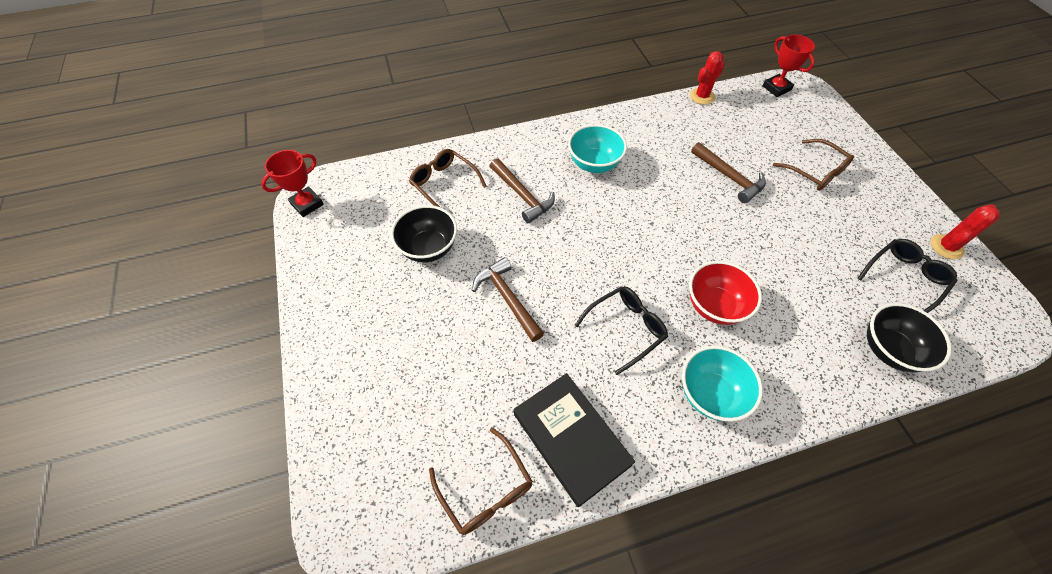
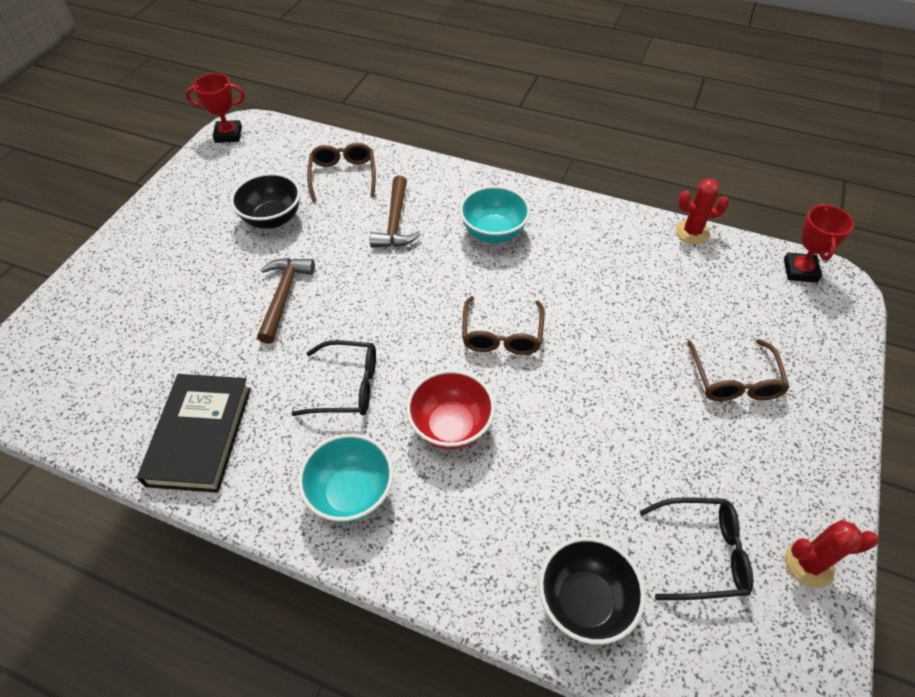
camera: 40 degrees right, 5 degrees down
(485, 489) = (103, 420): brown glasses -> brown glasses (502, 335)
(729, 177) = (620, 324): brown hammer -> none

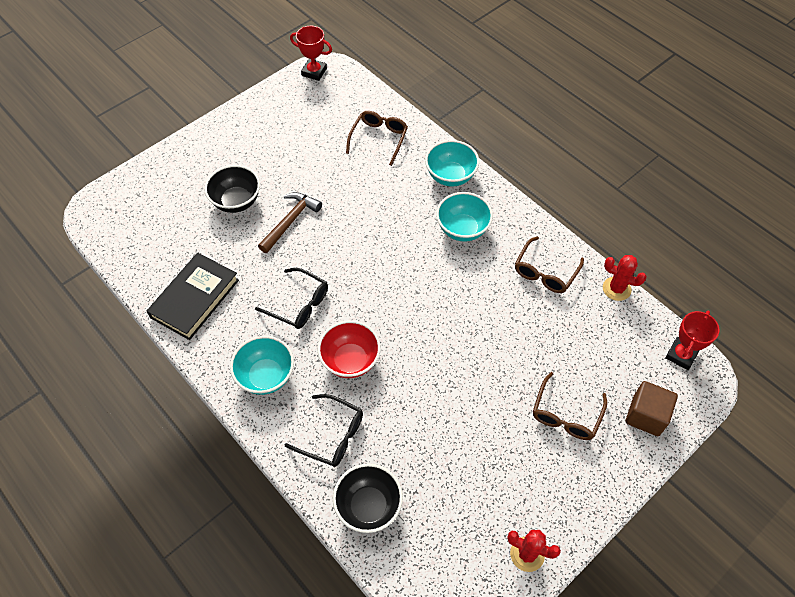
camera: 25 degrees right, 5 degrees up
(272, 219) = (311, 157): black bowl -> black bowl (236, 201)
(395, 222) = (396, 192): brown hammer -> none
(447, 186) = (450, 176): none -> turquoise bowl
(502, 335) = (421, 311): brown glasses -> brown glasses (545, 272)
(702, 553) = (461, 514): black glasses -> black glasses (332, 435)
(813, 345) = (646, 415): none -> brown cube

